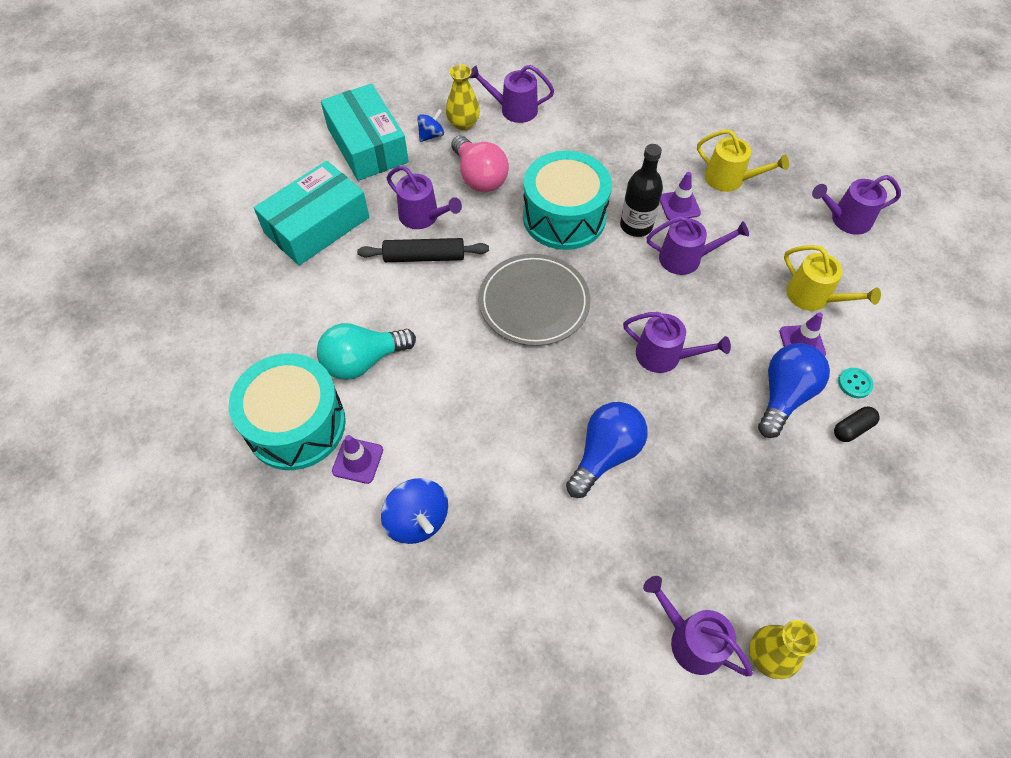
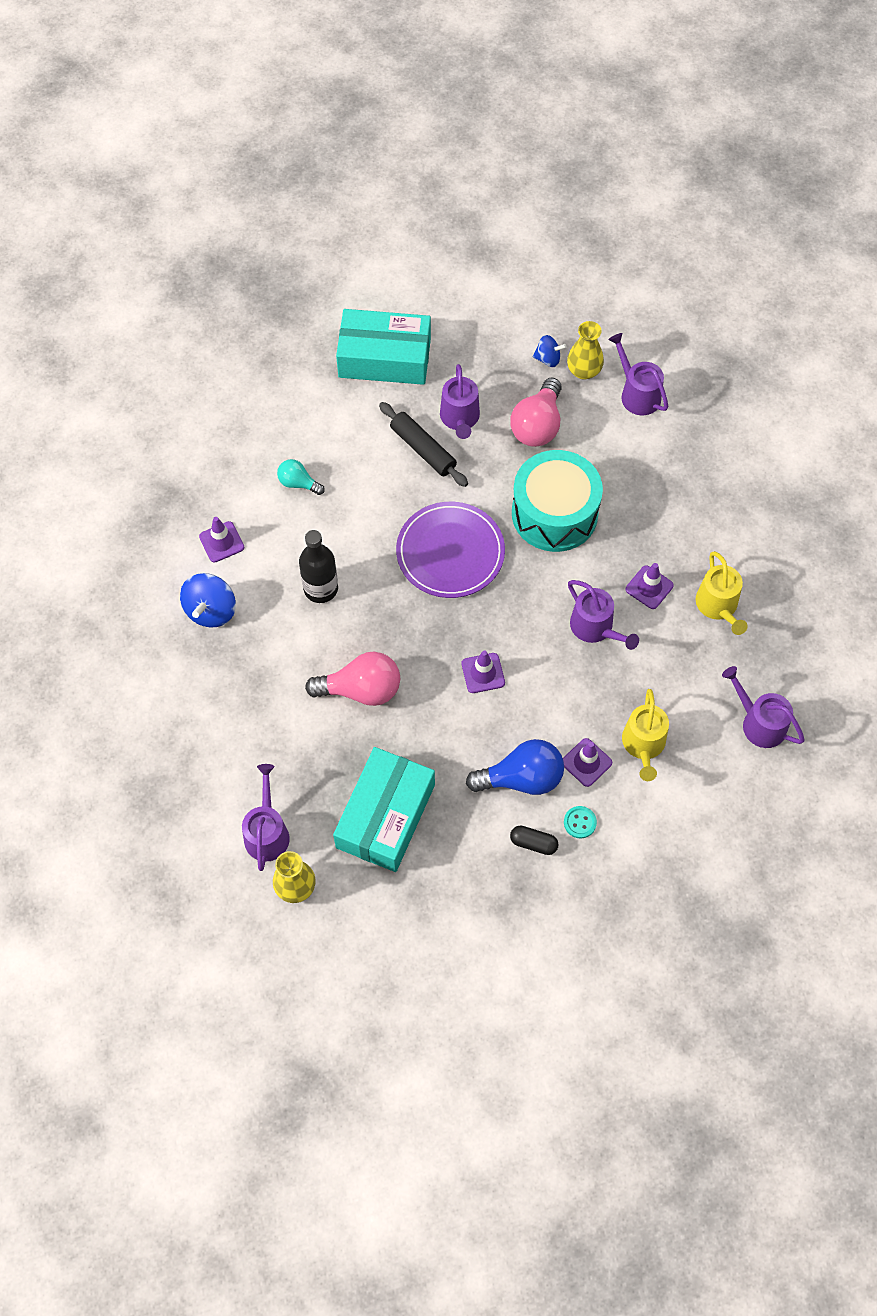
camera: 50 degrees right, 5 degrees up
(296, 424) = (215, 484): turquoise drum -> none
(363, 361) = (298, 483): turquoise light bulb -> turquoise light bulb, size x0.56
(367, 145) = (493, 324): turquoise box -> turquoise box (385, 816)
(534, 302) = (450, 552): grey plate -> purple plate
(605, 454) = (361, 690): blue light bulb -> pink light bulb
(636, 226) = (595, 570): black bottle -> black bottle (321, 589)
(664, 356) = (483, 673): purple watering can -> purple traffic cone

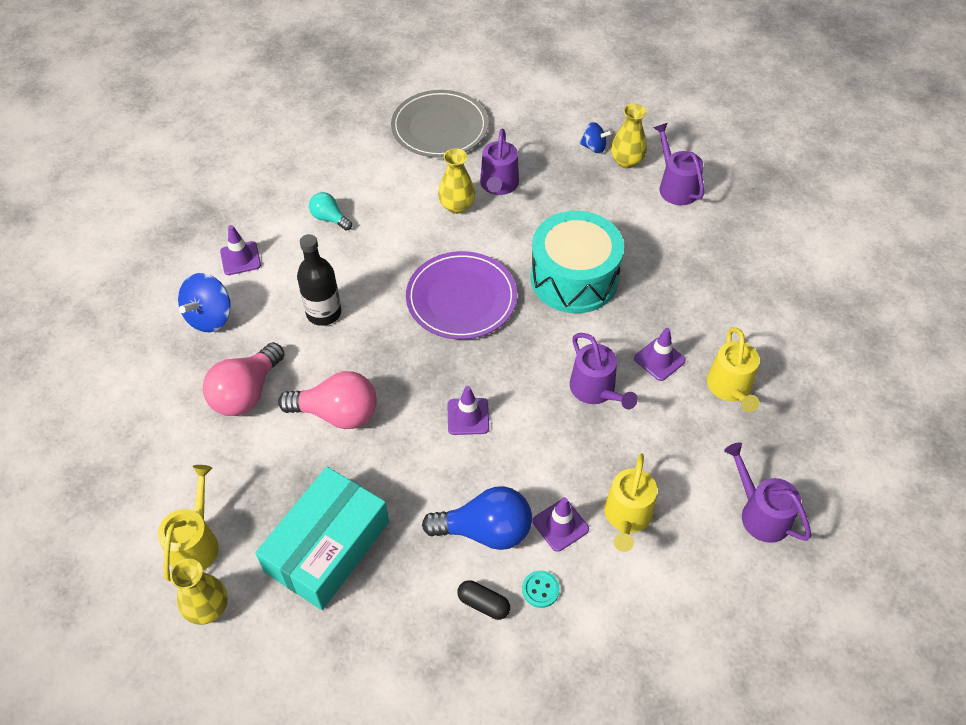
camera: 10 degrees right, 10 degrees down
(267, 832) = (195, 543): purple watering can -> yellow watering can
(384, 358) = (440, 127): turquoise box -> grey plate
(423, 449) = (457, 206): black rolling pin -> yellow vase
(537, 425) = (572, 200): pink light bulb -> pink light bulb (246, 393)

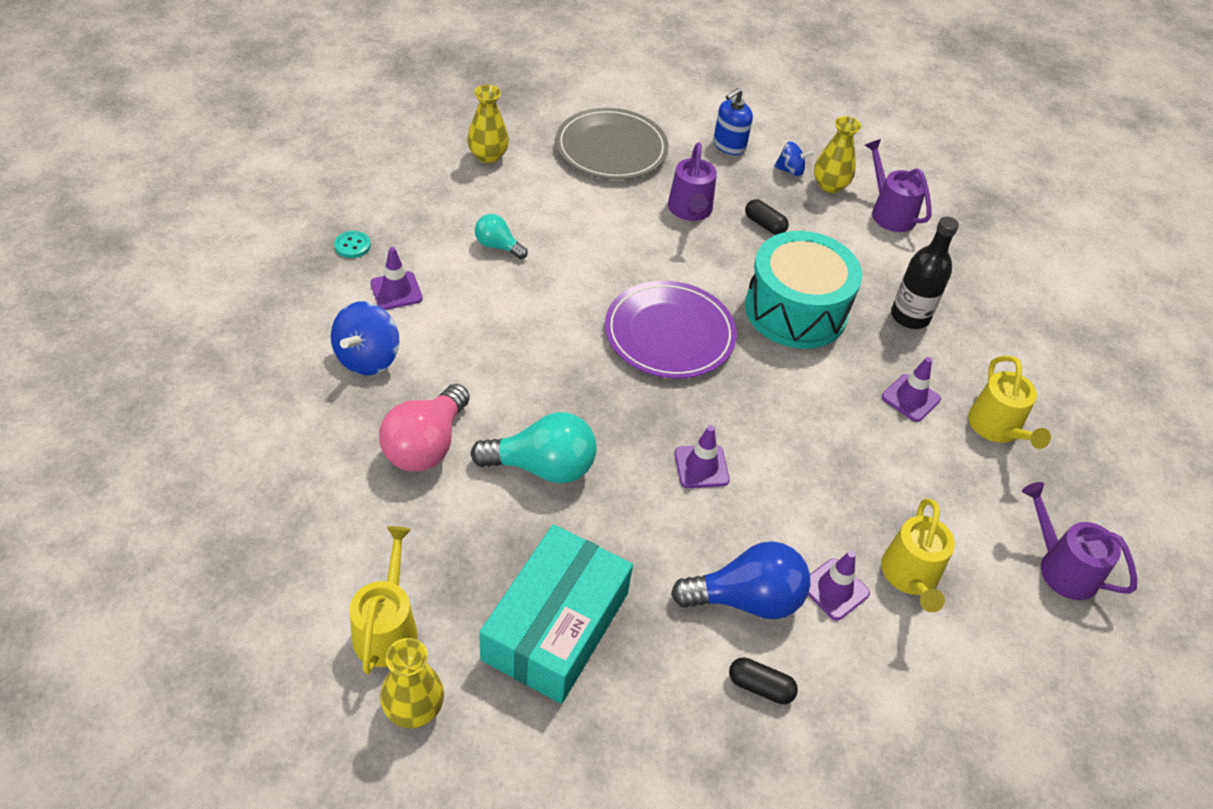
camera: 10 degrees left, 5 degrees down
(324, 313) = (507, 352): black bottle -> black bottle (910, 316)
(337, 413) = (542, 467): pink light bulb -> turquoise light bulb
(457, 206) = (646, 232): yellow vase -> yellow vase (488, 156)
(540, 589) = (825, 666): turquoise button -> turquoise button (352, 246)
(543, 123) = (729, 145): none -> blue soap dispenser
(561, 198) = (764, 225): none -> black capsule
(595, 390) = (845, 433): purple watering can -> none

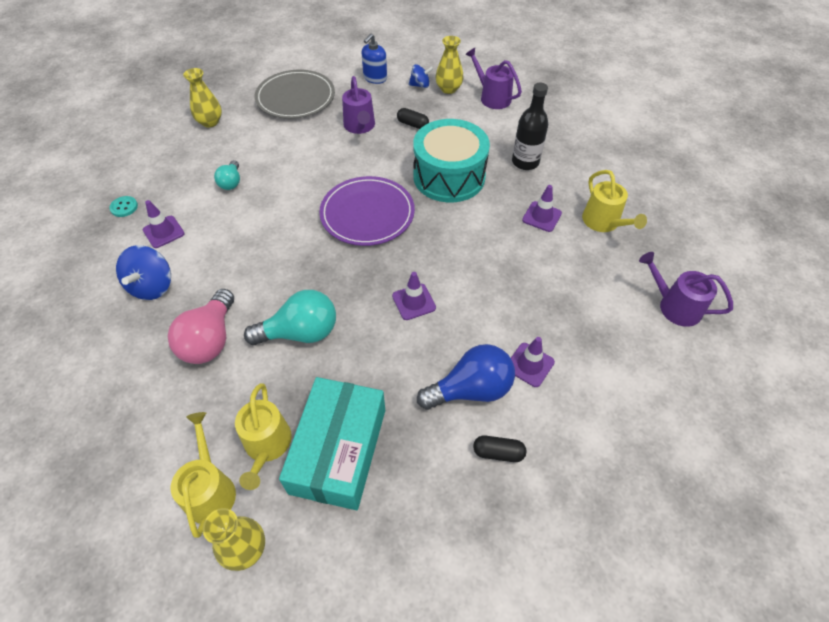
camera: 10 degrees left, 5 degrees up
(498, 246) = (231, 182): turquoise light bulb -> turquoise light bulb turned 105 degrees counterclockwise
(910, 576) = (578, 340): yellow watering can -> yellow watering can (267, 445)

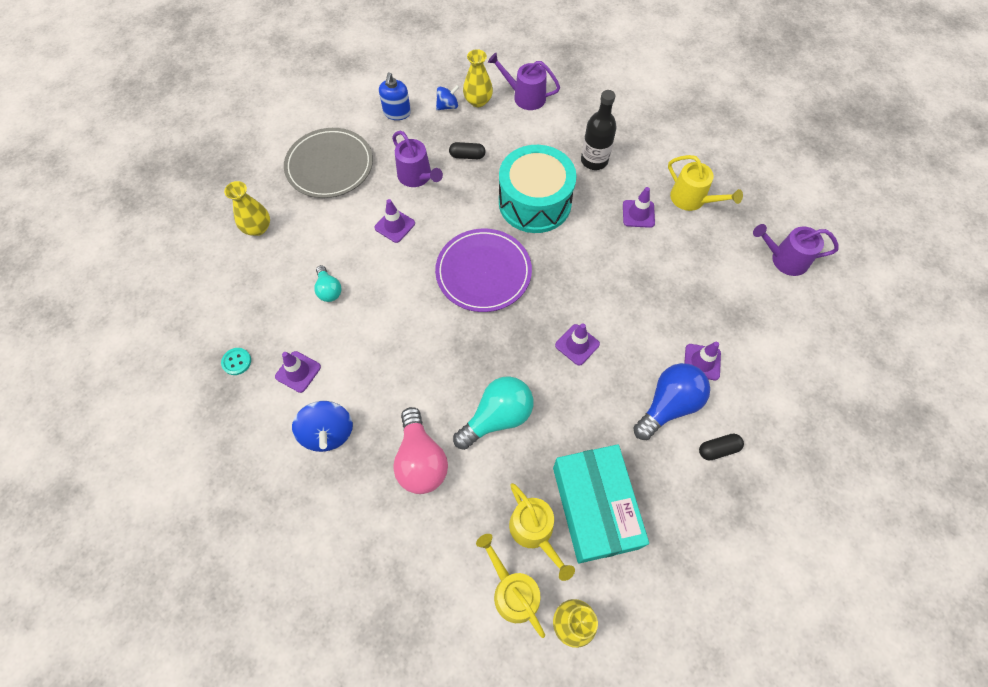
camera: 25 degrees left, 10 degrees up
(317, 155) = (395, 225): none -> purple traffic cone

